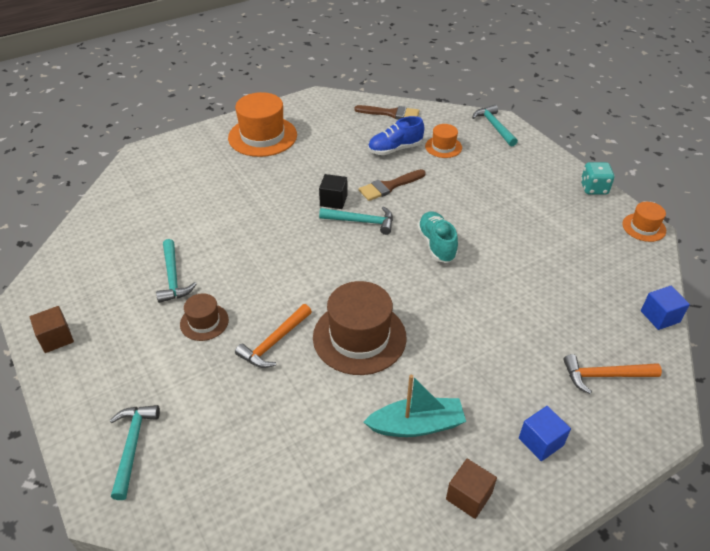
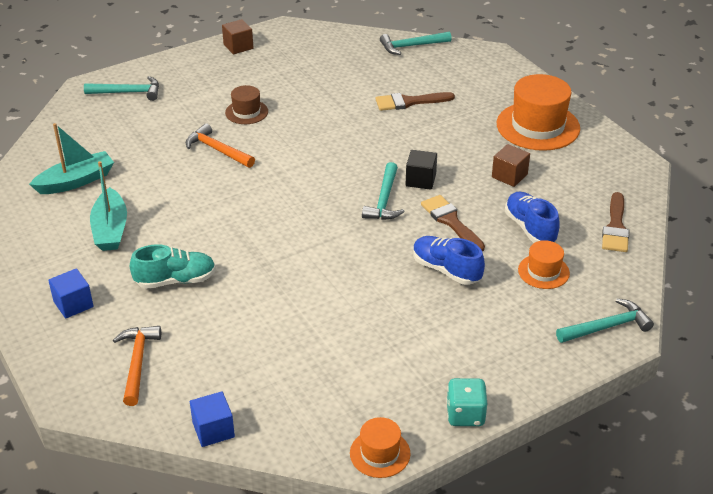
camera: 90 degrees right, 5 degrees down
(173, 277) = (303, 91): turquoise hammer -> turquoise hammer (411, 46)
(211, 204) = (409, 102): none -> brown brush
(327, 476) = (76, 181): none -> turquoise boat
(359, 337) = (216, 198): brown hat -> none
(436, 245) = (345, 254): turquoise shoe -> turquoise shoe (175, 280)
(448, 191) = (446, 270): none -> blue shoe
(469, 496) = (35, 255): brown cube -> brown cube (509, 176)

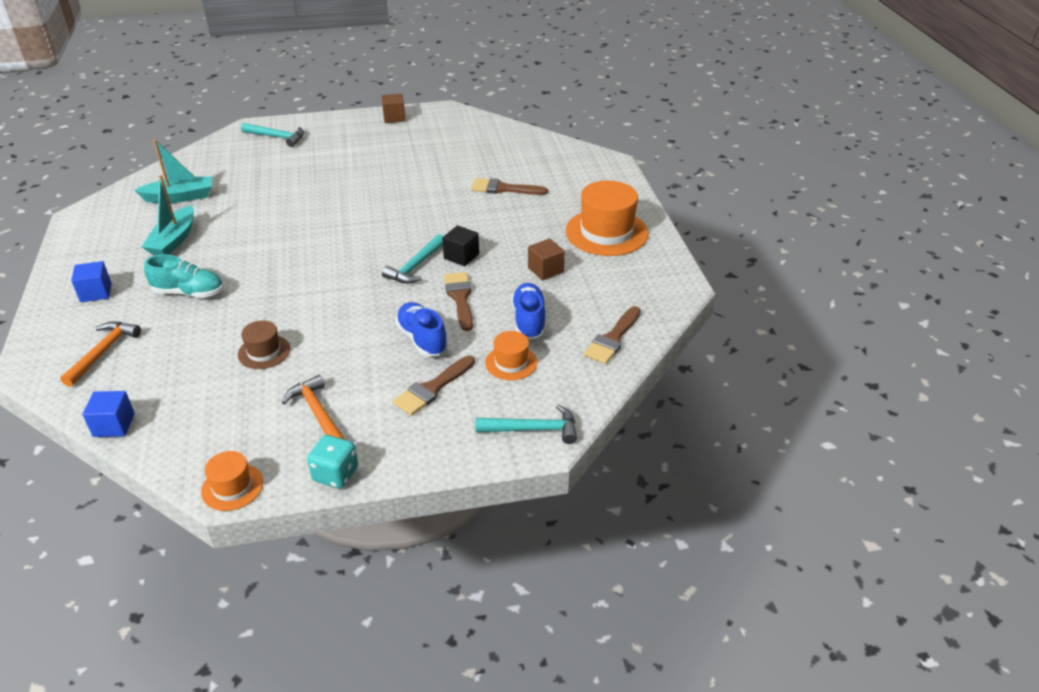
camera: 20 degrees right, 0 degrees up
(217, 150) = (309, 195): orange hammer -> orange hammer (317, 413)
(246, 112) = (358, 170): brown hat -> brown hat (264, 352)
(411, 46) = (542, 143): turquoise hammer -> none
(491, 313) = (432, 388): none -> brown brush

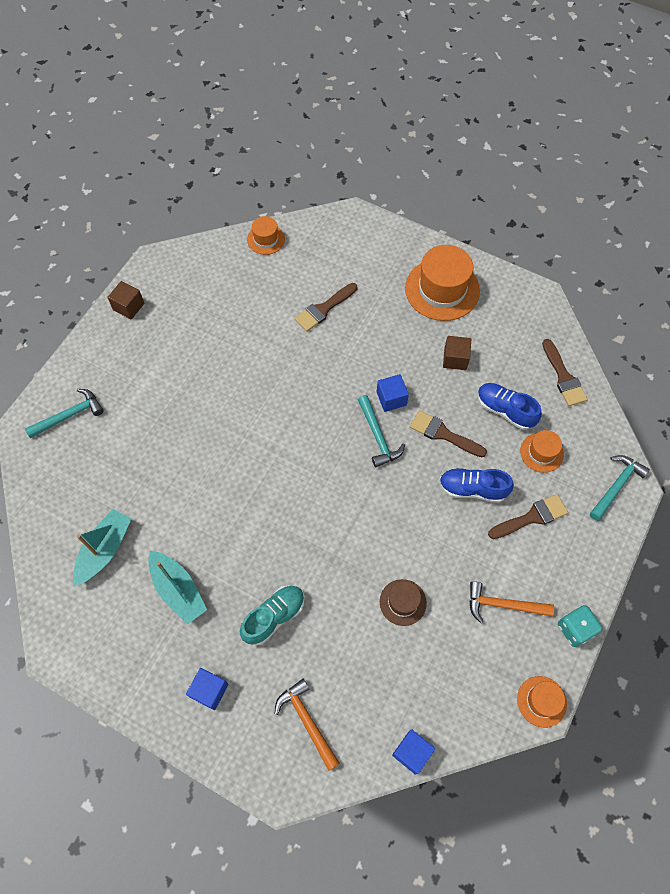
camera: 50 degrees left, 25 degrees up
(432, 388) = (531, 517): brown brush -> brown brush turned 105 degrees counterclockwise
(461, 256) = (391, 398): black cube -> blue cube
(530, 139) = (266, 239): none -> orange hat

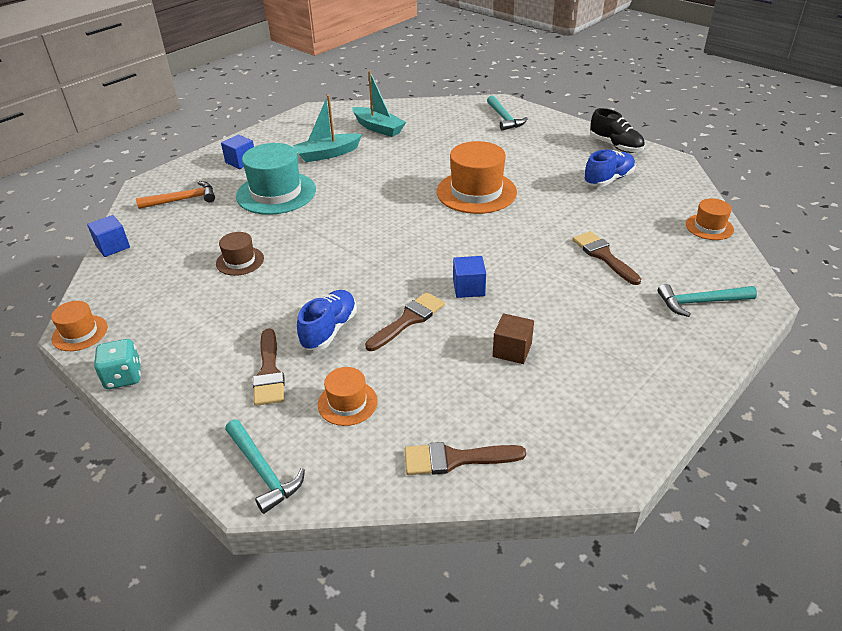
camera: 105 degrees right, 25 degrees down
(129, 307) = (615, 146): brown cube -> black shoe
(274, 617) = (276, 193): turquoise shoe -> turquoise hat
(378, 436) = (424, 271): turquoise hammer -> turquoise hammer (700, 302)
(442, 289) = (629, 359): orange hat -> orange hat (476, 192)
(503, 605) = (189, 326): orange hammer -> none
(504, 410) = (421, 381): blue shoe -> blue shoe (608, 179)

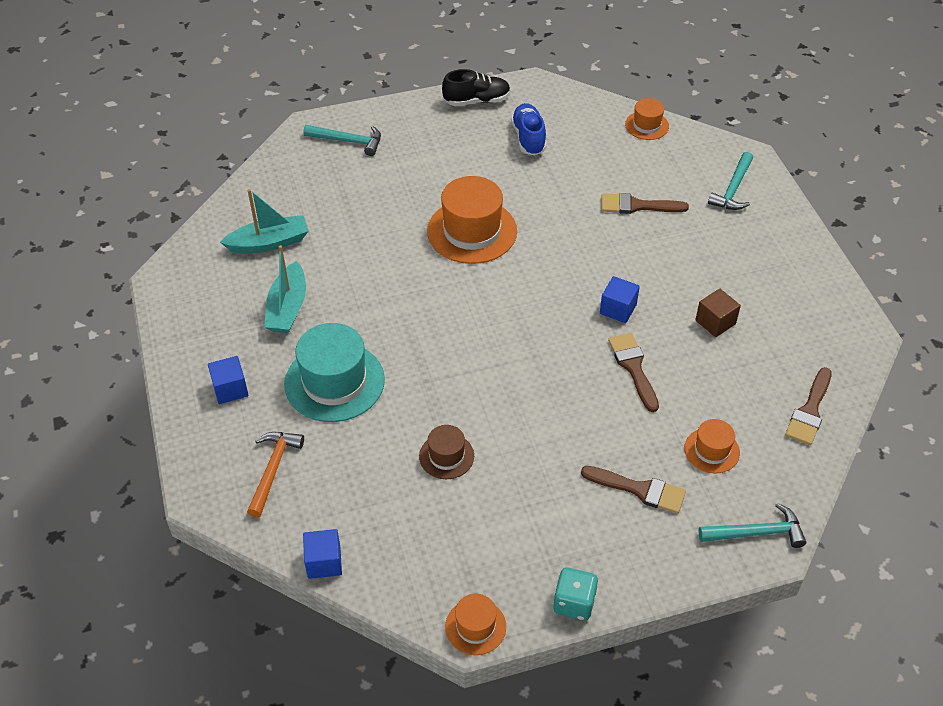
camera: 60 degrees left, 10 degrees up
(329, 330) = (609, 426): blue shoe -> none

